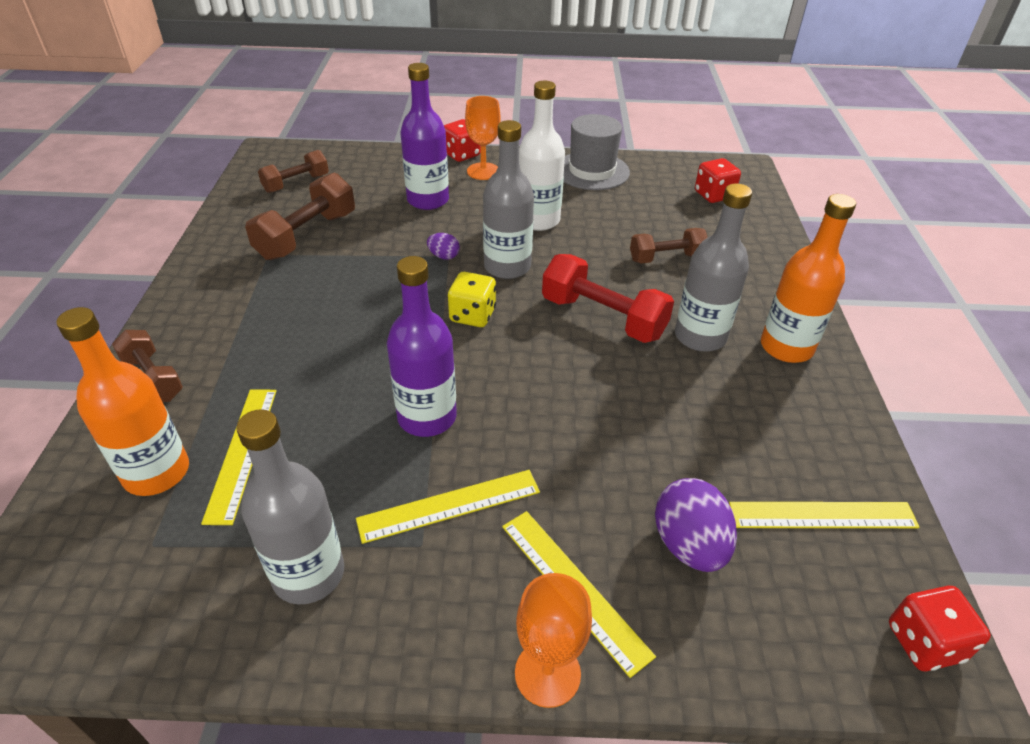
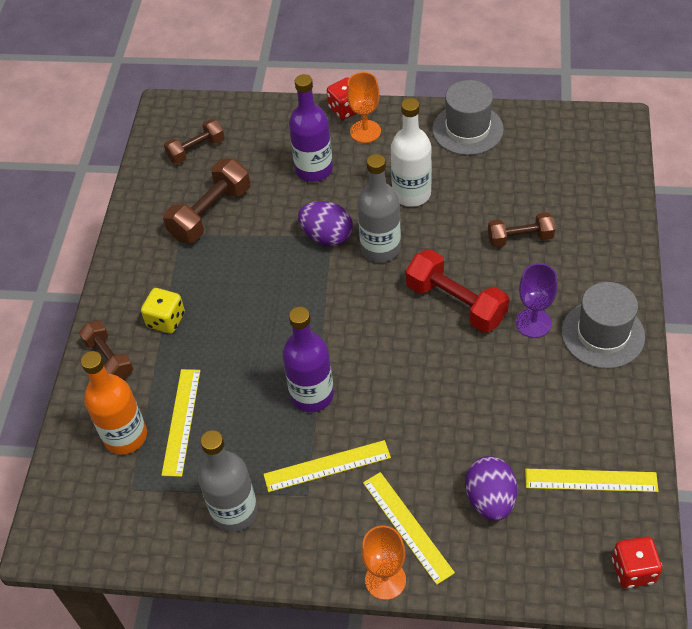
camera: 10 degrees right, 10 degrees up
(444, 256) = (327, 236): purple egg -> purple egg, size x1.95
(472, 315) = (349, 300): yellow dice -> yellow dice (166, 320)
(700, 336) = (533, 323): grey bottle -> purple goblet
(713, 195) = (578, 160): red dice -> none
(786, 347) = (602, 334): orange bottle -> grey hat

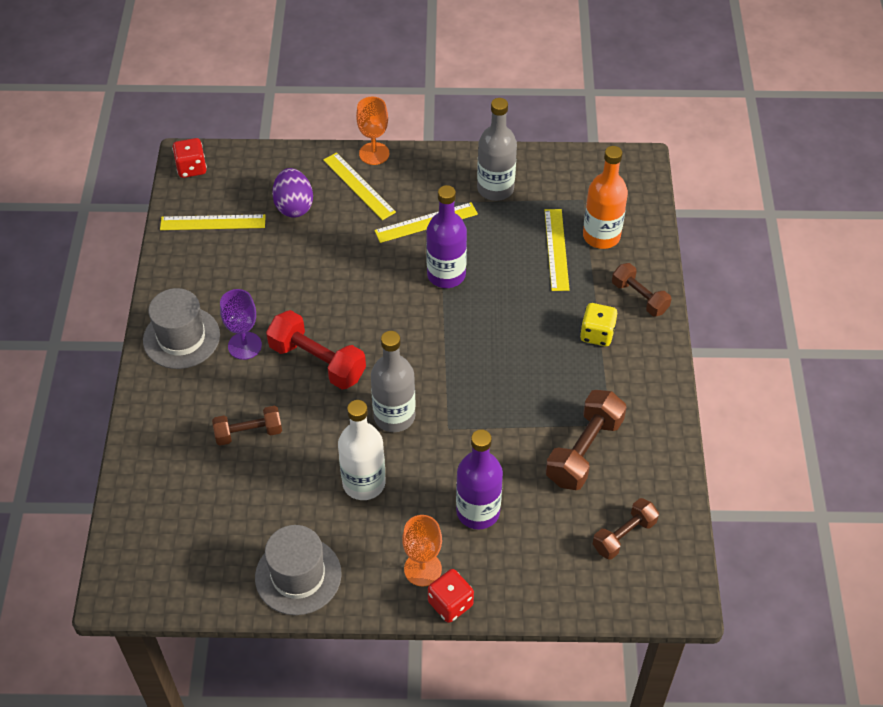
camera: 170 degrees right, 0 degrees up
(327, 236) = (452, 427): purple egg -> none

